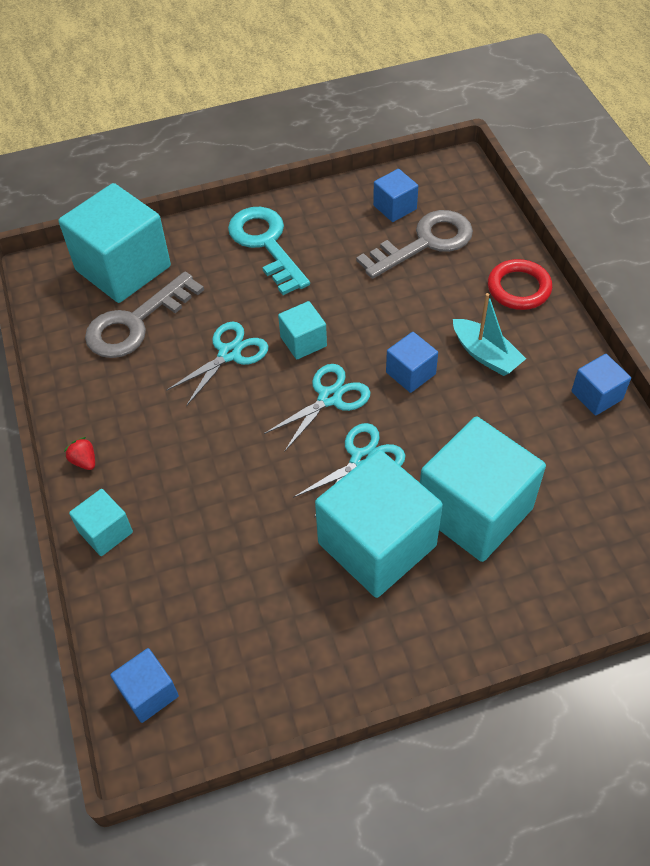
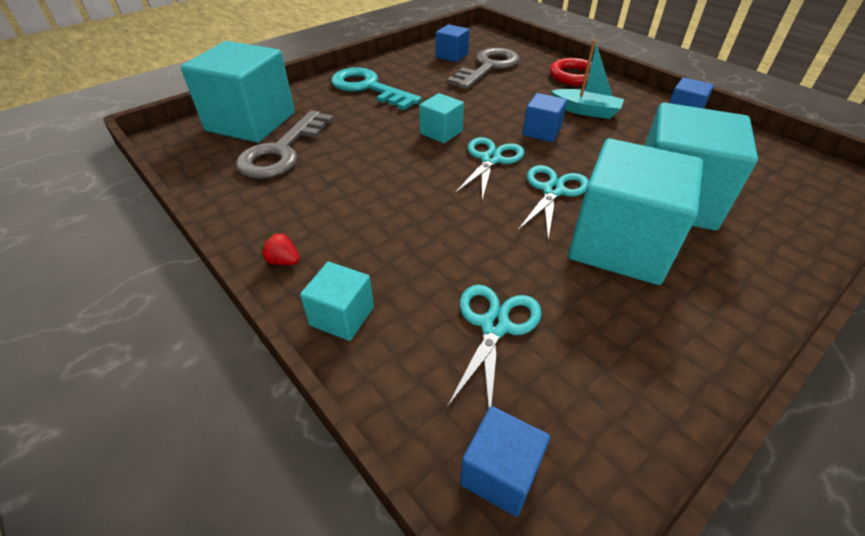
camera: 25 degrees left, 10 degrees down
(229, 353) = (383, 152): turquoise scissors -> turquoise scissors (494, 326)

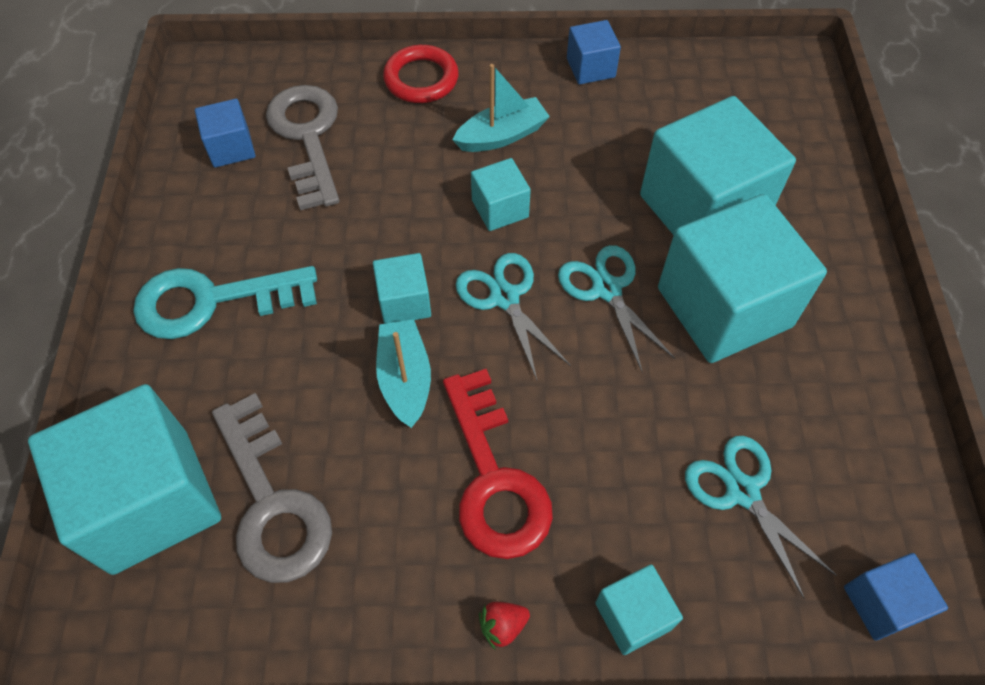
camera: 50 degrees left, 15 degrees up
(374, 211) = (494, 478): none -> red key
(397, 154) = (405, 379): none -> turquoise boat
(541, 132) = (500, 209): blue cube -> turquoise cube

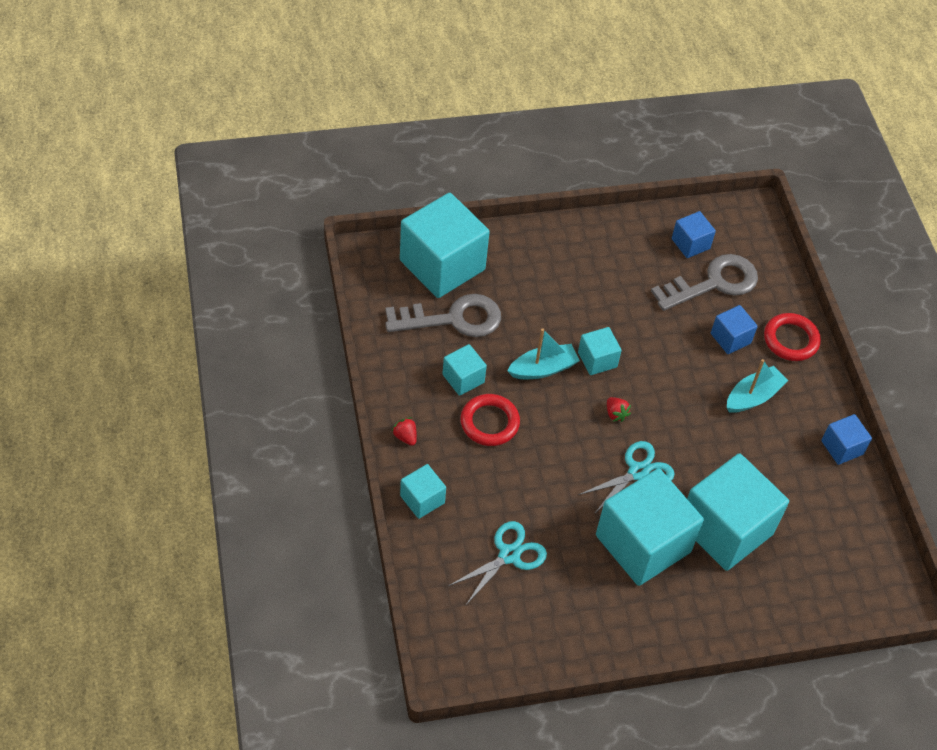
camera: 75 degrees right, 5 degrees down
(212, 301) = (571, 262): turquoise key -> none
(272, 502) = (452, 319): grey key -> grey key turned 150 degrees counterclockwise
(494, 478) = (489, 422): red key -> red ring
(500, 209) = (687, 403): turquoise cube -> turquoise cube (463, 378)
(502, 136) = (753, 396): turquoise boat -> turquoise boat turned 90 degrees counterclockwise
(504, 297) = (615, 414): turquoise scissors -> red strawberry
(882, 603) = (453, 630): blue cube -> blue cube (730, 338)

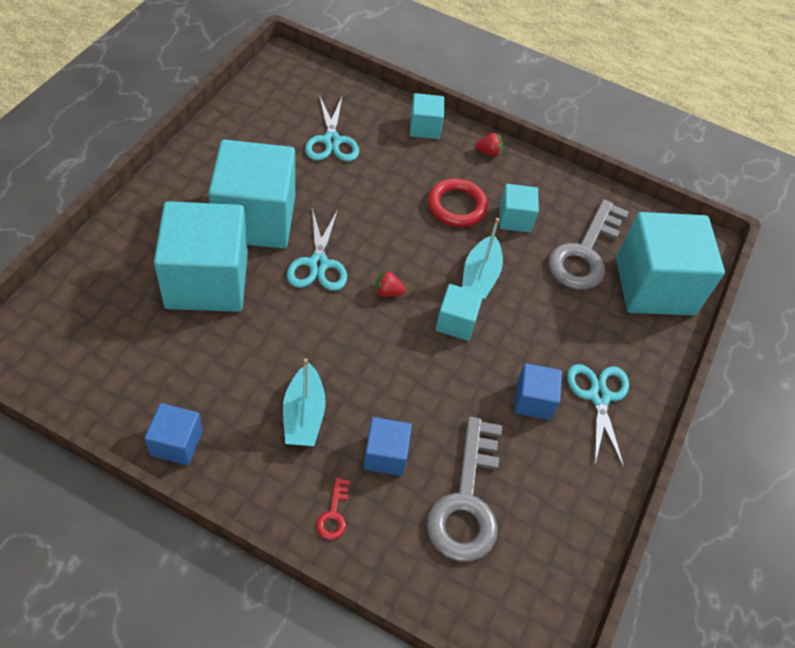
camera: 125 degrees right, 0 degrees up
(571, 254) = (599, 396): none -> turquoise scissors
(690, 244) = (537, 524): blue cube -> blue cube (533, 400)
(790, 340) = (333, 514): red ring -> red key

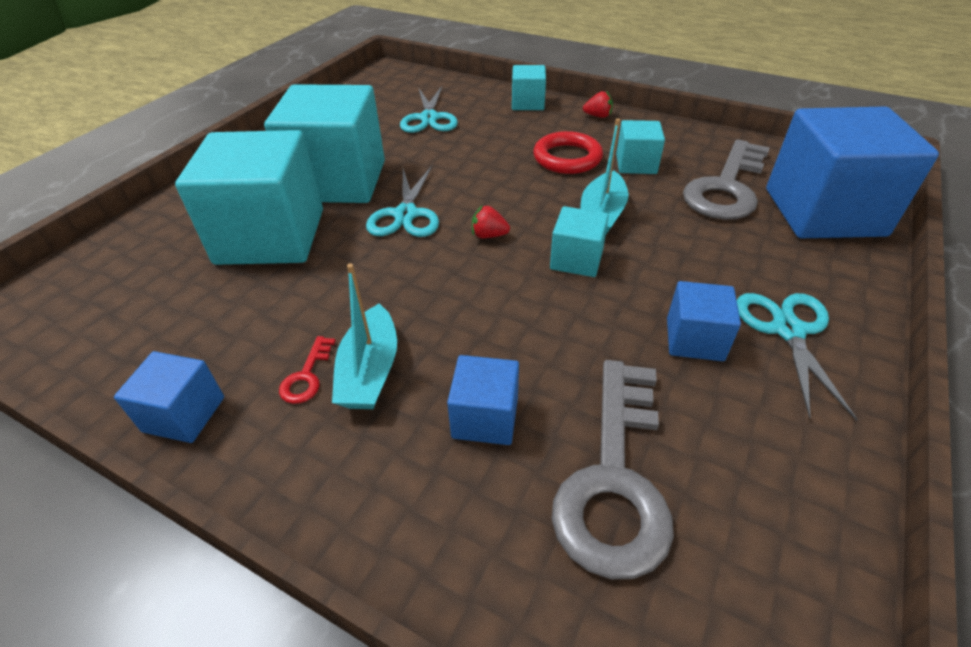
camera: 10 degrees right, 10 degrees down
(333, 514) = (401, 506): red key -> red key (307, 376)
(654, 286) = (823, 212): turquoise cube -> blue cube

